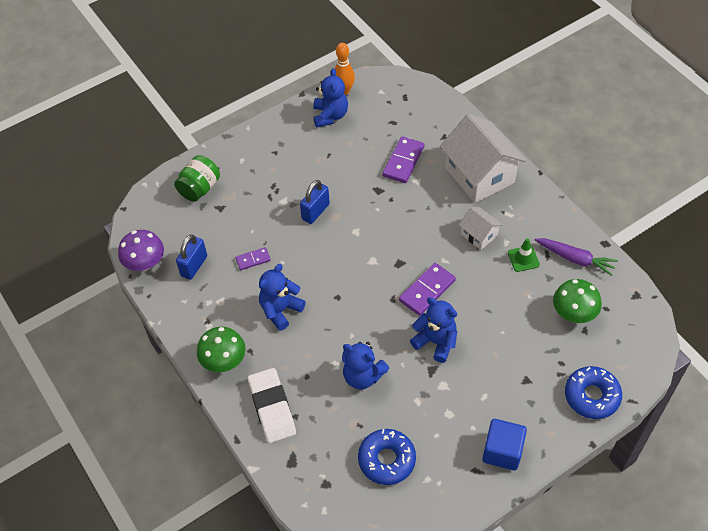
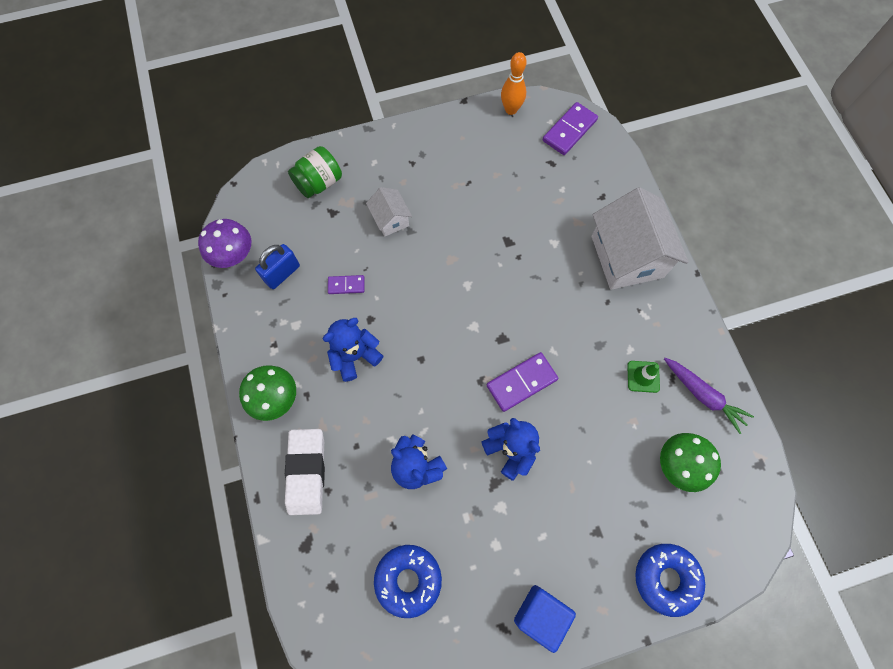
camera: 15 degrees right, 15 degrees up
(315, 212) = (432, 247): blue padlock -> none
(330, 116) = (486, 136): blue teddy bear -> none
(403, 161) = (547, 214): purple domino -> purple domino (569, 130)
(479, 235) = (602, 331): white house -> white house (390, 219)

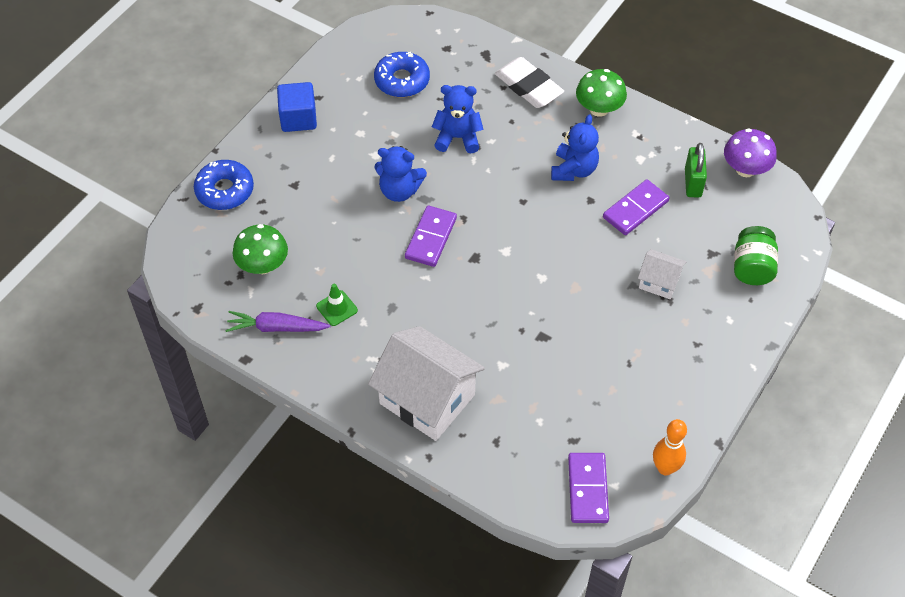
camera: 140 degrees right, 15 degrees down
(282, 274) = (693, 183): blue padlock -> green padlock
(346, 285) = (635, 209): purple domino -> purple domino, size x1.71

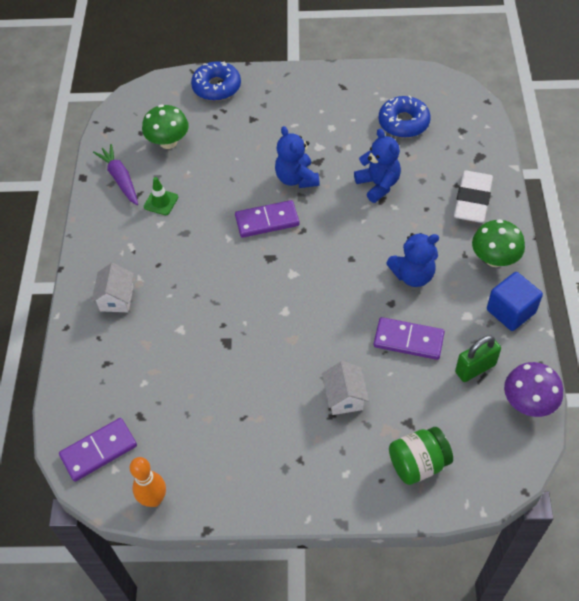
camera: 60 degrees right, 0 degrees up
(298, 118) = (314, 88): blue cube -> blue cube (510, 311)
(427, 399) = (116, 298): white house -> white house, size x0.49

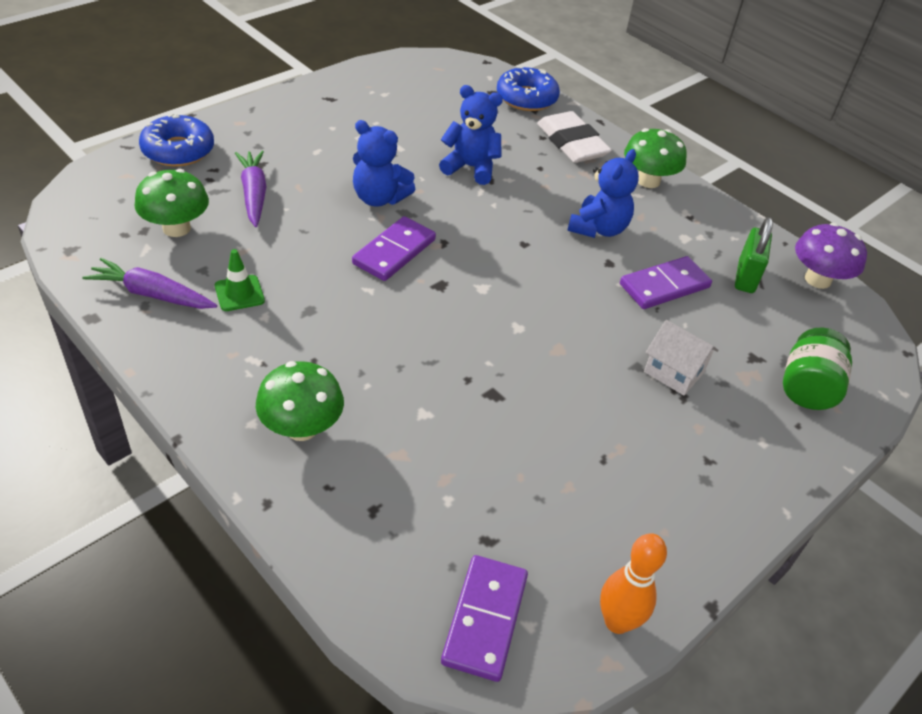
camera: 50 degrees left, 10 degrees down
(116, 298) = (301, 427): white house -> green mushroom
(228, 139) = (254, 194): none -> purple carrot
(403, 122) = (430, 106): blue donut -> blue donut (526, 98)
(510, 311) = (713, 215): blue cube -> none

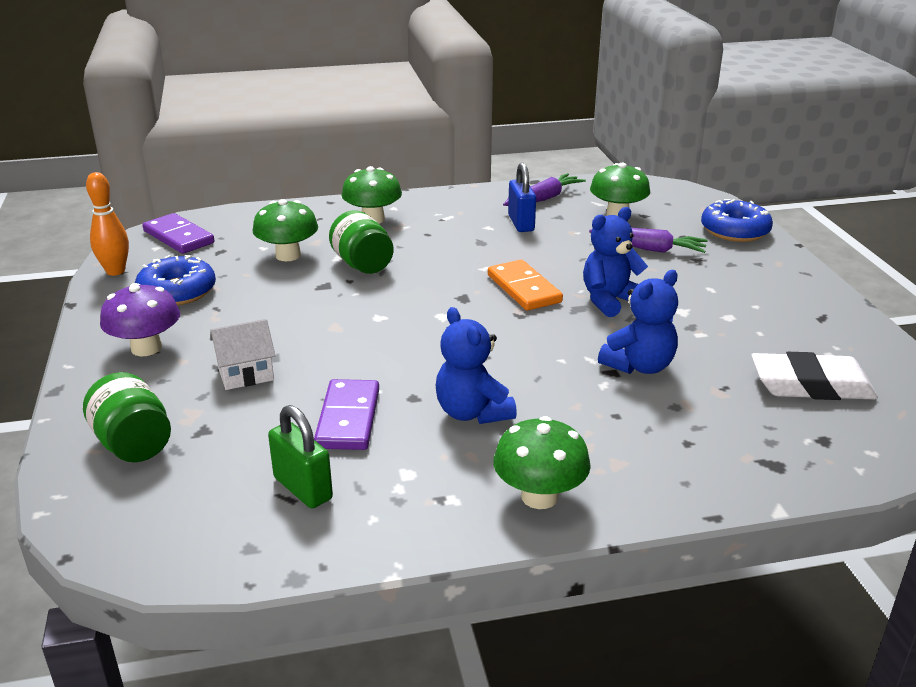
camera: 125 degrees right, 15 degrees down
(239, 293) = (521, 223): green traffic cone -> blue padlock
(394, 252) = (524, 289): purple domino -> orange domino
(427, 383) = (362, 265): none -> green jar
(451, 462) = (288, 255): none -> green mushroom
(526, 98) = (801, 466): blue donut -> blue donut (177, 291)
(571, 143) = (662, 463): white eraser -> white eraser (811, 385)
(817, 279) = (237, 554): purple mushroom -> purple mushroom (146, 348)

